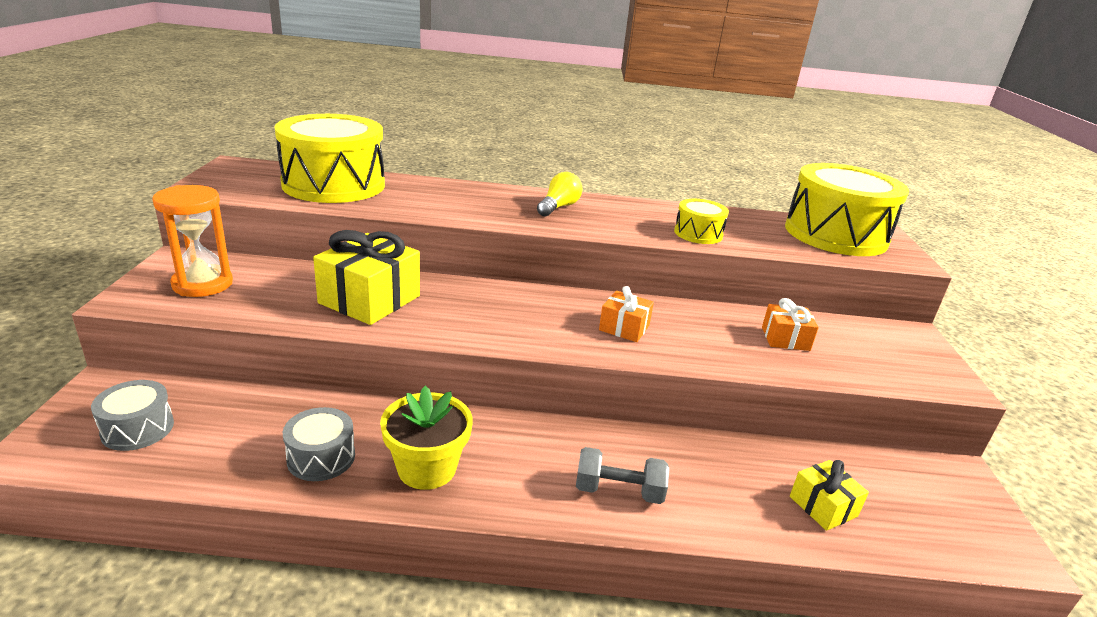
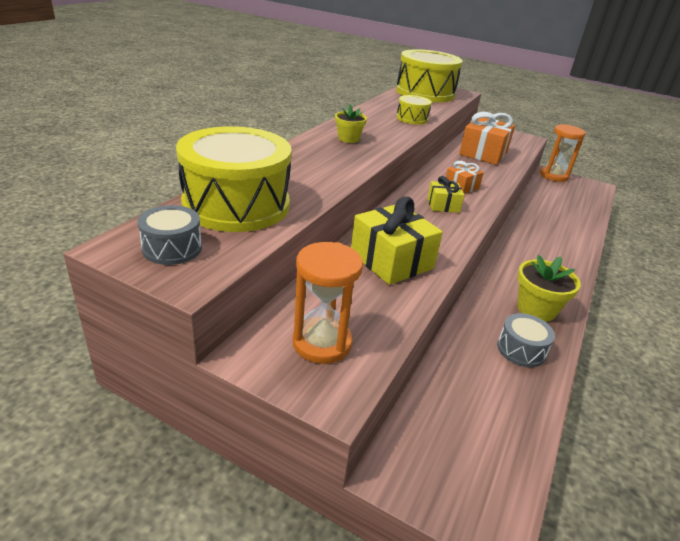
camera: 65 degrees left, 5 degrees up
(137, 429) = (470, 447): grey drum -> grey drum (172, 248)
(558, 207) = (348, 138): yellow light bulb -> yellow flower pot
(618, 491) = (559, 254): grey dumbbell -> none
(785, 339) = (483, 153): orange gift -> orange gift, size x1.82
(823, 506) = (571, 209): yellow gift -> yellow gift (443, 205)
(955, 478) = (553, 176): none -> orange hourglass

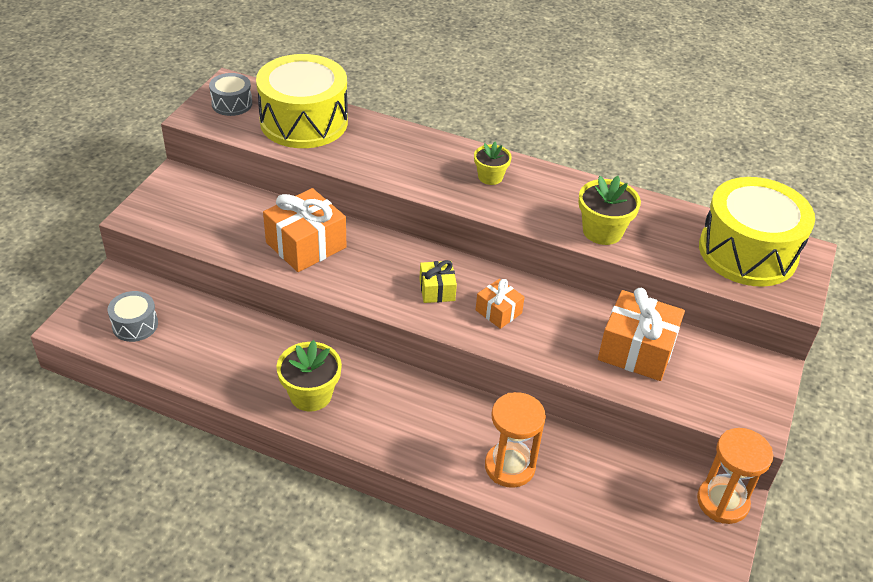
camera: 85 degrees right, 10 degrees up
(322, 343) = (188, 208): orange hourglass -> orange hourglass (509, 467)
(391, 260) = (306, 245): yellow gift -> orange gift
(412, 118) = (602, 231): yellow drum -> yellow flower pot
(521, 350) = (243, 370): grey drum -> grey drum (135, 325)

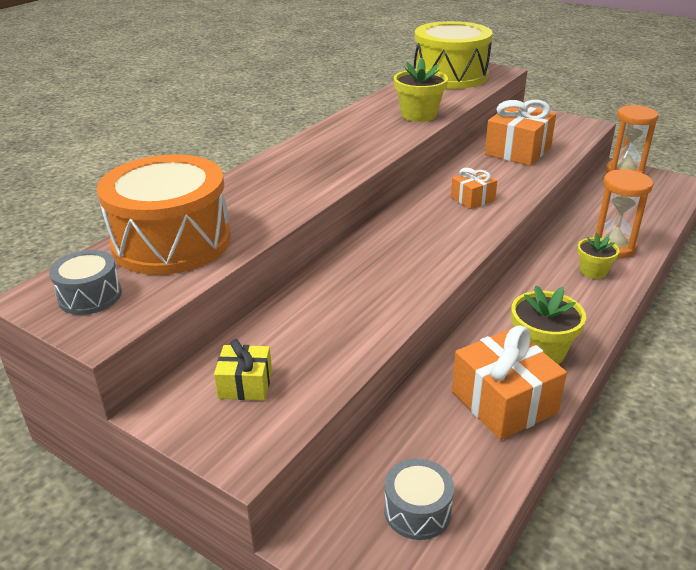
camera: 75 degrees left, 10 degrees down
(304, 122) = (172, 242): yellow drum -> orange drum
(306, 245) = (354, 298): orange gift -> orange gift (503, 402)
(437, 290) = (440, 225): yellow gift -> yellow gift (245, 384)
(490, 177) = (328, 149): yellow flower pot -> yellow flower pot (593, 271)

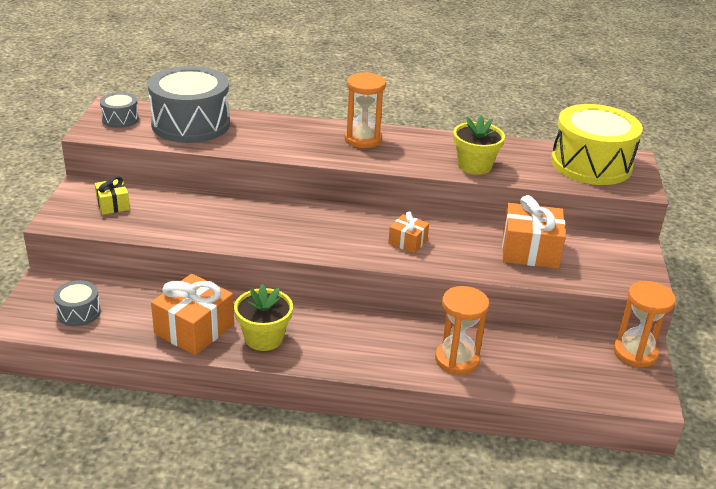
camera: 60 degrees right, 0 degrees up
(172, 242) = (191, 124): orange drum -> grey drum
(321, 150) = (363, 139): none -> orange hourglass
(593, 271) = (402, 352): yellow flower pot -> none

